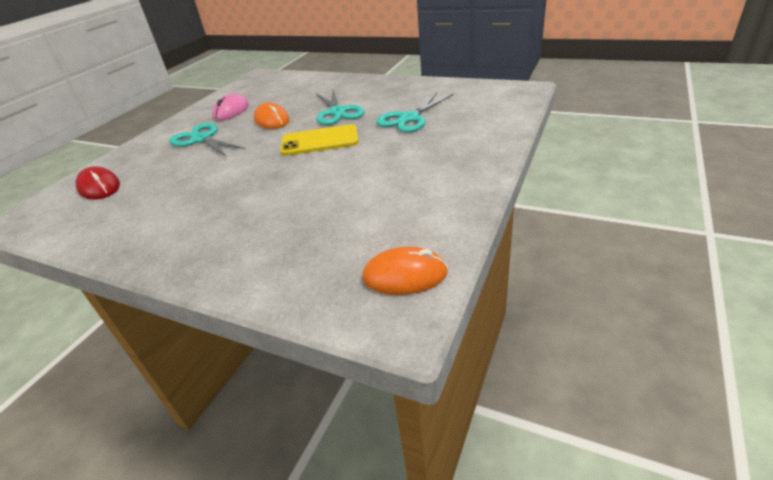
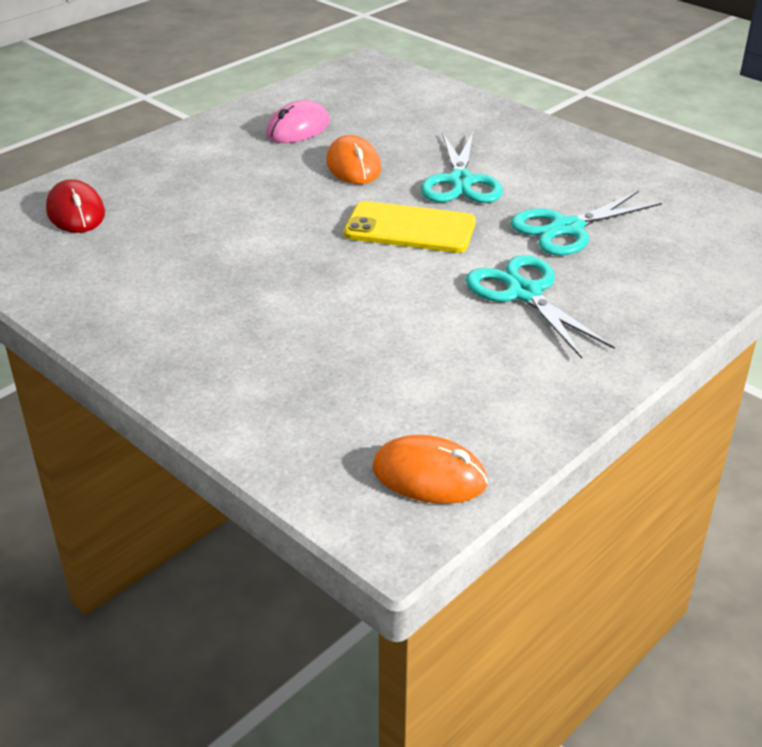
camera: 15 degrees right, 0 degrees up
(201, 139) = (236, 170): turquoise scissors -> turquoise scissors (523, 293)

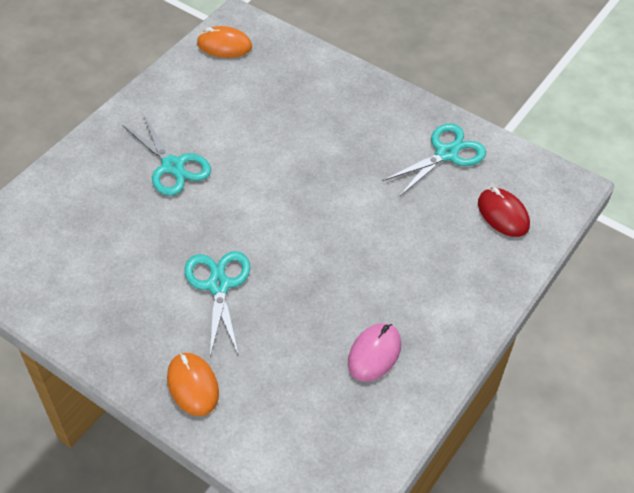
camera: 170 degrees right, 15 degrees up
(353, 166) = (311, 298): orange mouse -> orange mouse (193, 385)
(410, 229) = (253, 222): yellow phone -> none
(566, 229) = (137, 234): turquoise scissors -> turquoise scissors (446, 153)

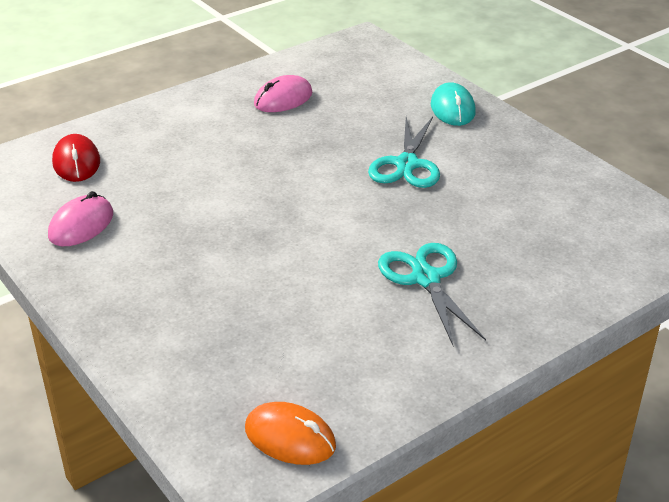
camera: 160 degrees left, 15 degrees down
(193, 385) = (452, 109): orange mouse -> turquoise mouse
(446, 153) = (81, 225): turquoise scissors -> pink mouse

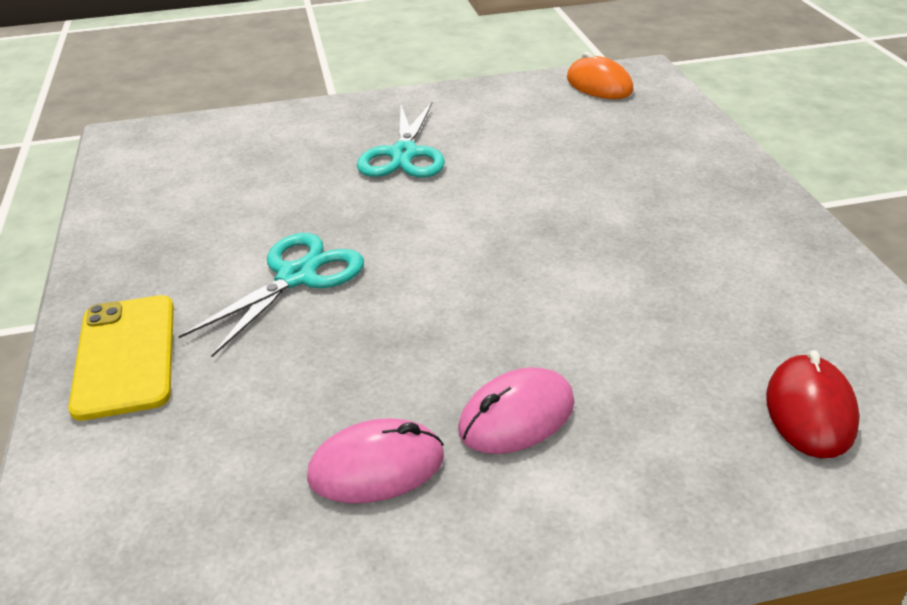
camera: 155 degrees left, 0 degrees up
(81, 225) = (788, 292): pink mouse -> pink mouse (516, 416)
(452, 109) = (125, 356): turquoise mouse -> yellow phone

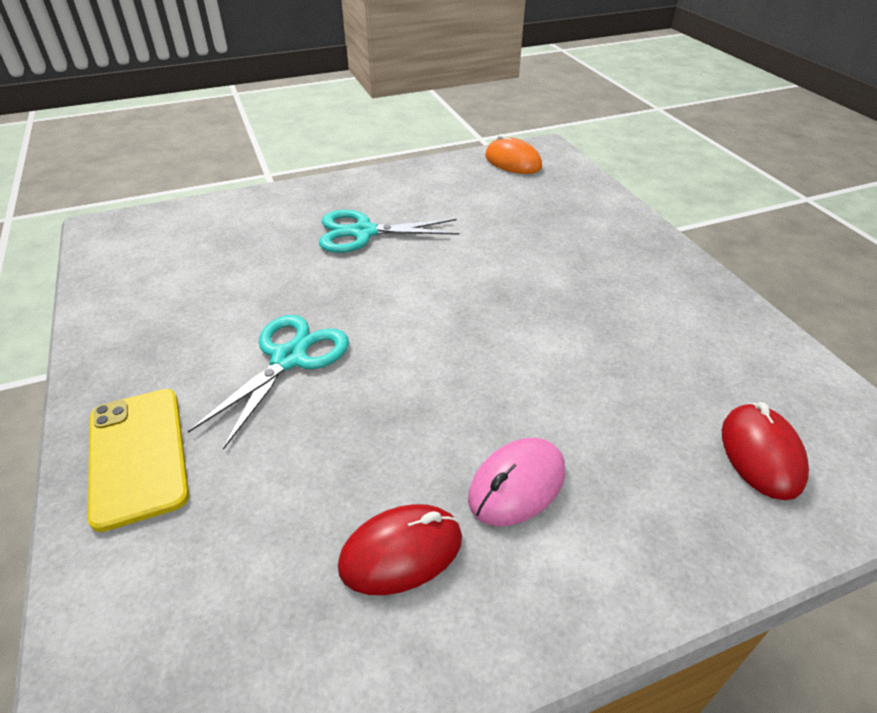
camera: 10 degrees left, 5 degrees up
(376, 467) = (401, 552): pink mouse -> red mouse
(404, 154) = (363, 233): turquoise scissors -> turquoise scissors turned 90 degrees clockwise

